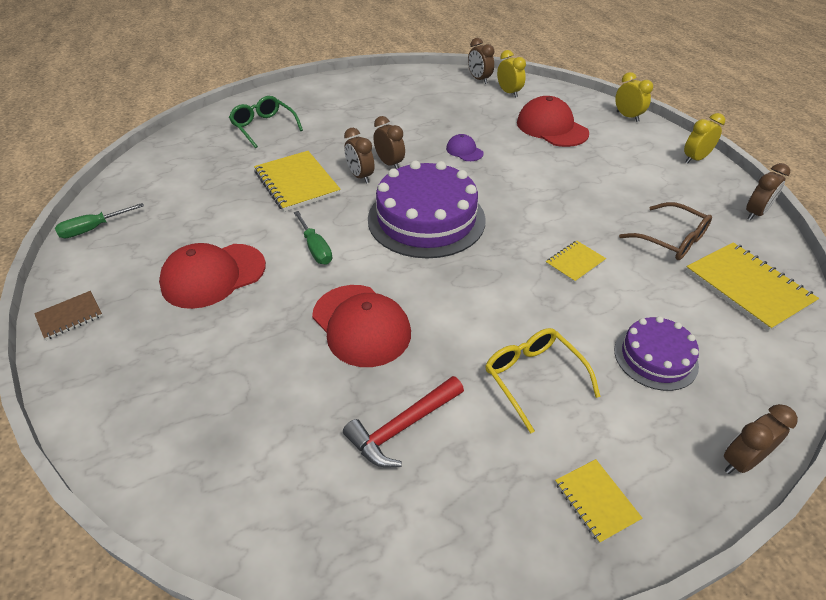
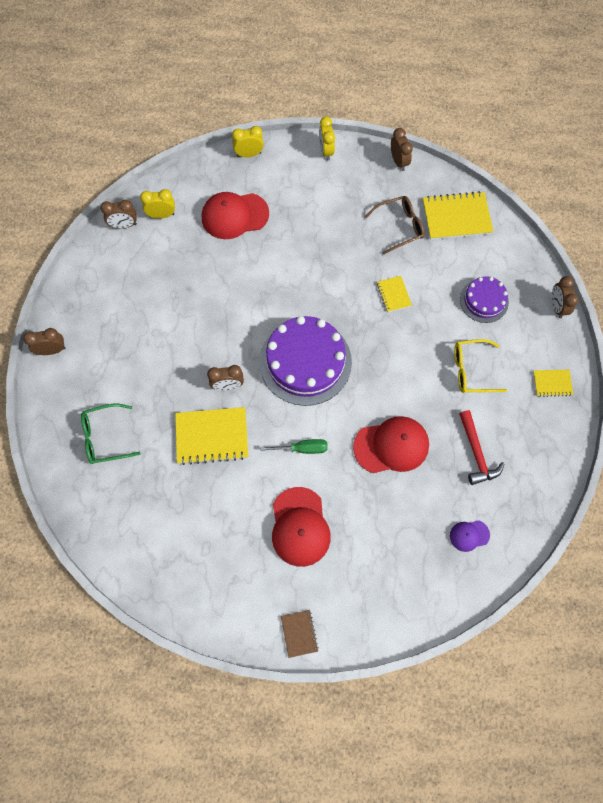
camera: 65 degrees left, 25 degrees up
(92, 229) = (197, 609): green screwdriver -> none
(389, 164) = (221, 357): brown clock -> brown clock (52, 350)
(464, 151) = (232, 295): purple cap -> purple cap (469, 535)

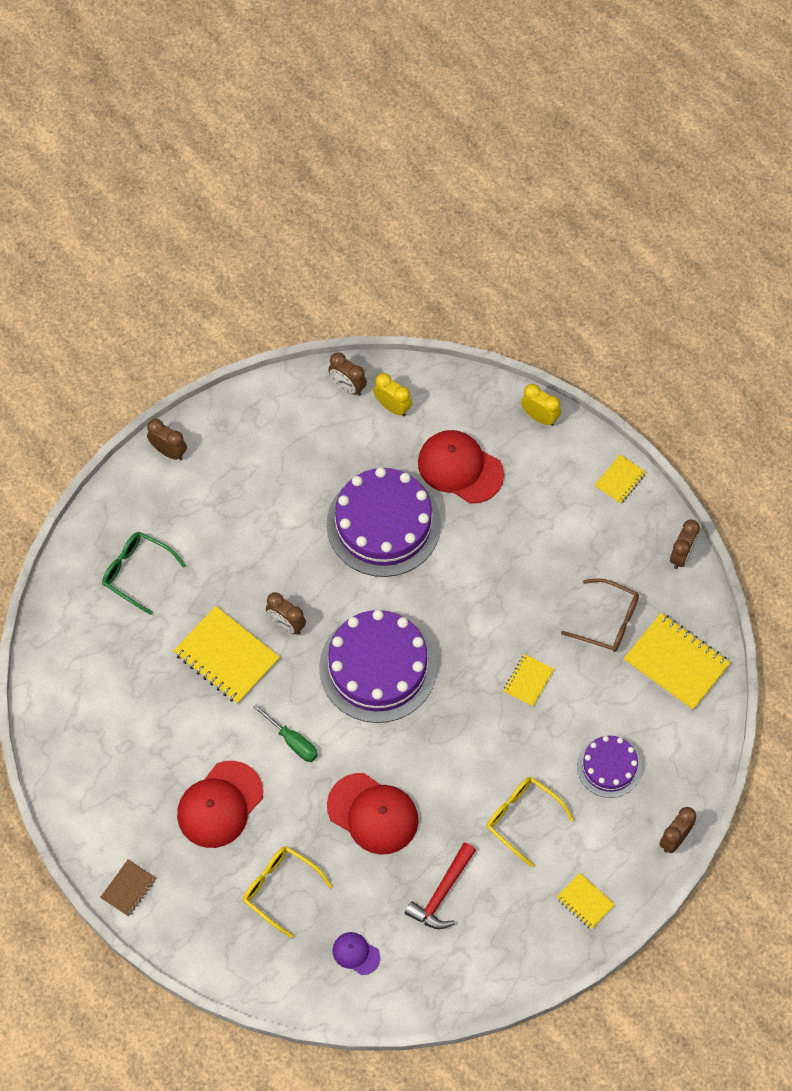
camera: 45 degrees right, 5 degrees down
(224, 281) = (383, 524): none -> purple cake
(326, 151) = (620, 480): yellow clock -> yellow notebook
(387, 541) = (280, 889): none -> yellow glasses

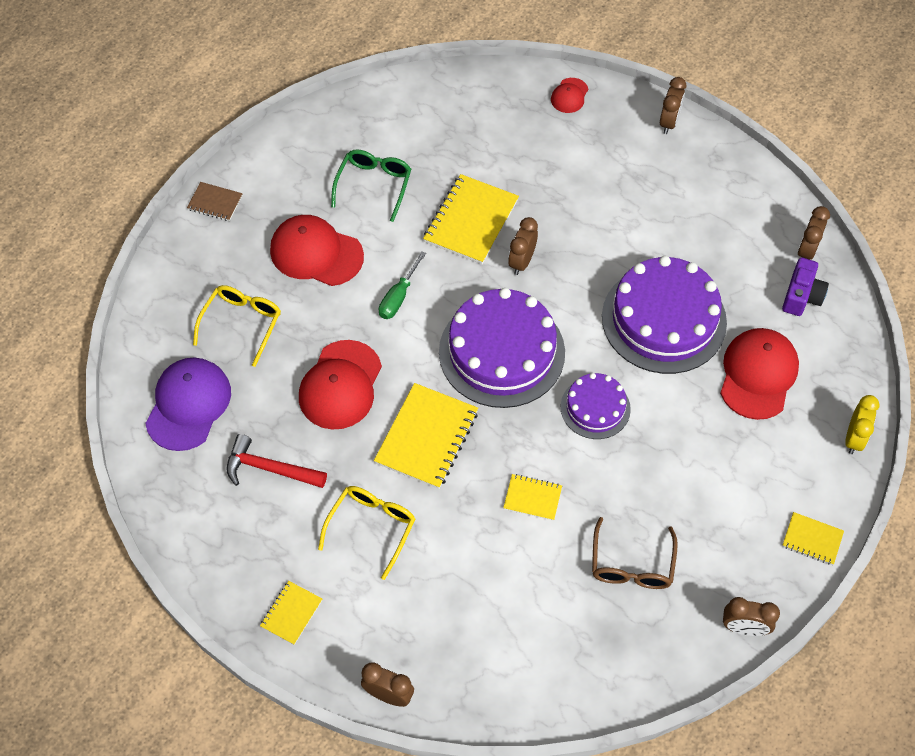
camera: 75 degrees right, 5 degrees down
(106, 528) = (569, 95): none -> red cap
(137, 572) = (533, 130): green glasses -> green glasses (374, 185)
(356, 953) = (188, 405): purple cap -> purple cap, size x1.97
(392, 407) = (801, 296): yellow clock -> purple camera
(609, 767) = (456, 604): purple cake -> purple cake (595, 408)
(676, 663) = (606, 650): yellow notebook -> yellow notebook (427, 437)

